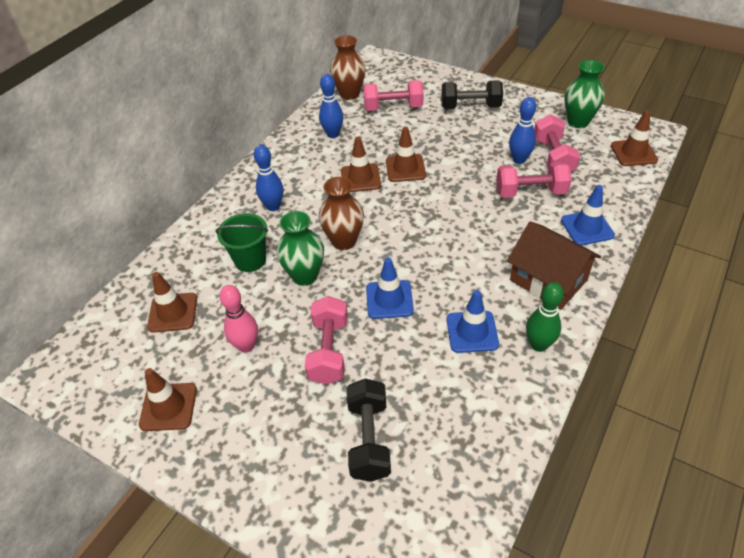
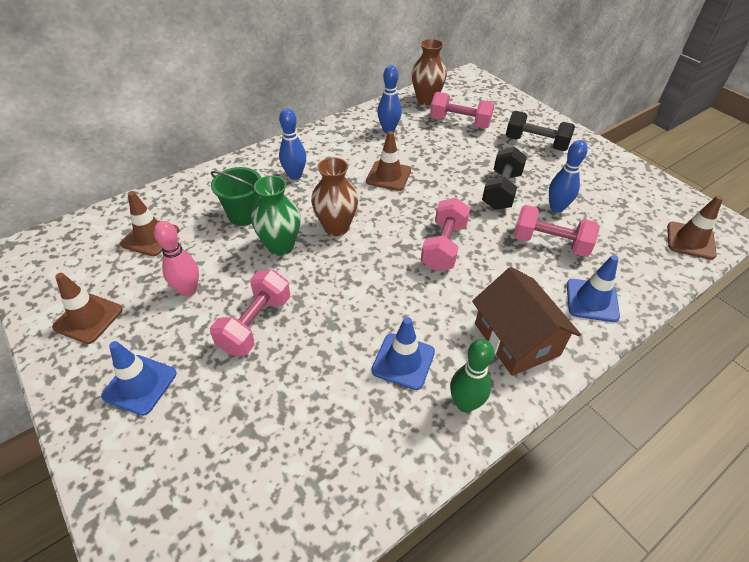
camera: 20 degrees right, 0 degrees up
(368, 439) = (234, 427): black dumbbell -> black dumbbell (501, 191)
(389, 299) = (342, 297): blue traffic cone -> blue traffic cone (140, 384)
(405, 168) = (436, 180): brown traffic cone -> none
(553, 157) = (595, 216): pink dumbbell -> pink dumbbell (444, 246)
(578, 122) = (643, 190): green vase -> none

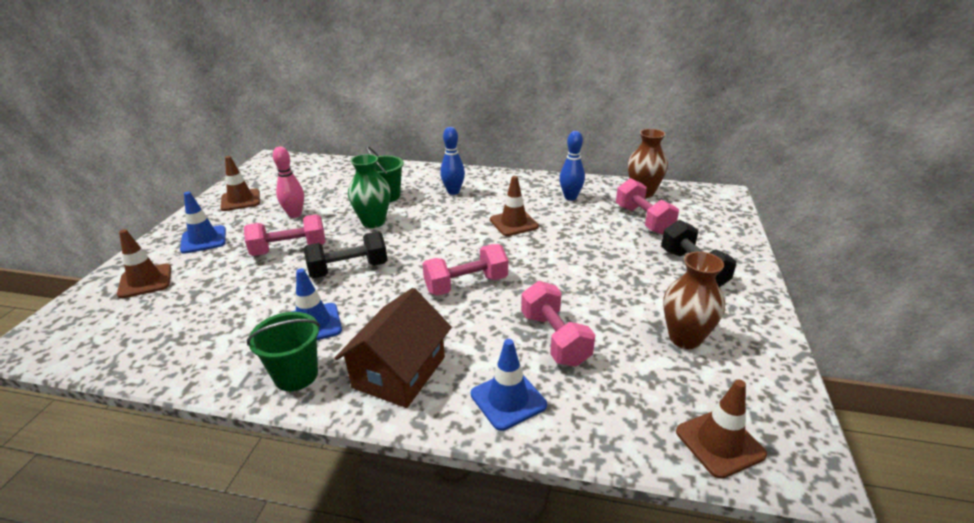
camera: 50 degrees right, 15 degrees down
(150, 237) = (326, 181): brown traffic cone -> brown traffic cone (145, 281)
(336, 227) = (422, 231): brown vase -> brown vase (685, 338)
(465, 404) = (296, 375): green bowling pin -> green bucket
(501, 191) = (586, 280): black dumbbell -> black dumbbell (348, 269)
(557, 208) = (614, 321): blue bowling pin -> none

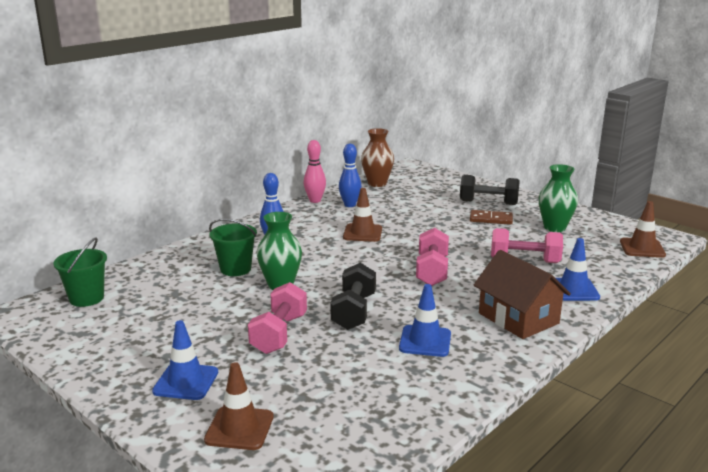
camera: 60 degrees left, 10 degrees down
(240, 200) = (113, 347): brown traffic cone -> none
(295, 214) = (204, 320): pink bowling pin -> pink bowling pin (315, 200)
(296, 375) = (489, 359): green bucket -> green bucket (86, 298)
(643, 220) = (414, 195): pink dumbbell -> none
(645, 283) = (491, 219): none -> brown domino
(685, 338) = (554, 227): brown vase -> green vase

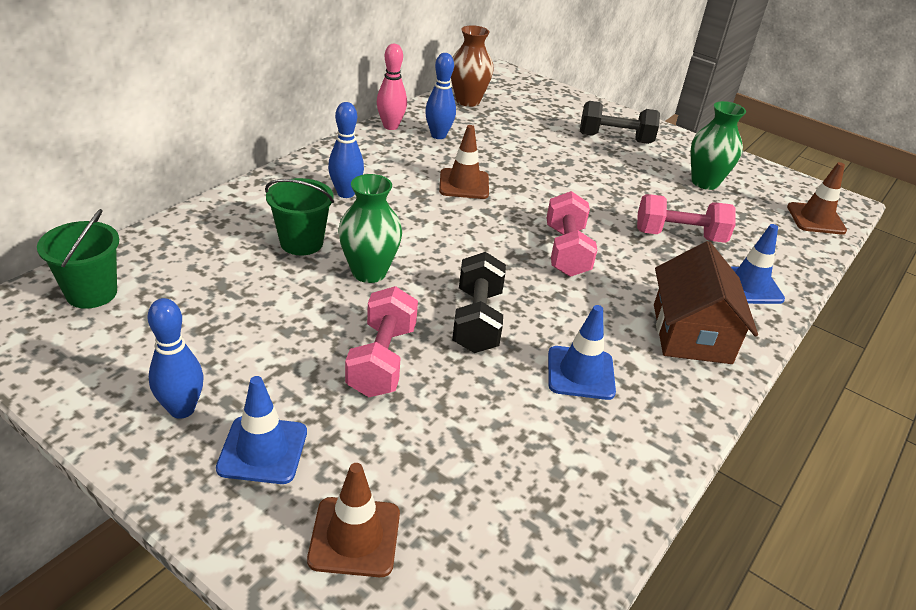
camera: 10 degrees left, 15 degrees up
(135, 360) = (182, 409): none -> blue bowling pin
(491, 219) = (624, 166): brown domino -> none
(518, 318) = (691, 333): brown house -> brown house turned 45 degrees clockwise

